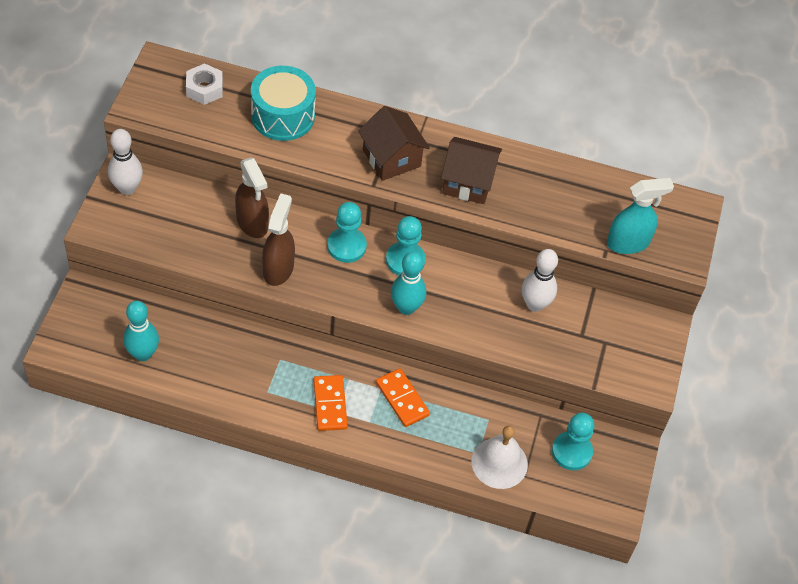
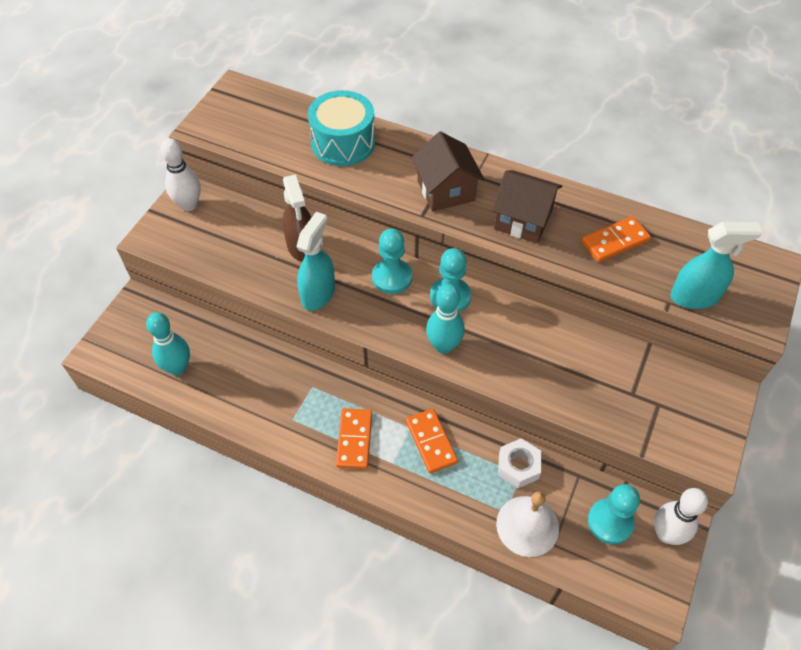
camera: 15 degrees right, 0 degrees up
(204, 89) = (272, 114): white nut -> white nut (518, 466)
(278, 268) = (318, 294): brown spray bottle -> turquoise spray bottle
(535, 304) = (583, 355): white bowling pin -> white bowling pin (666, 534)
(554, 196) = (615, 241): none -> orange domino

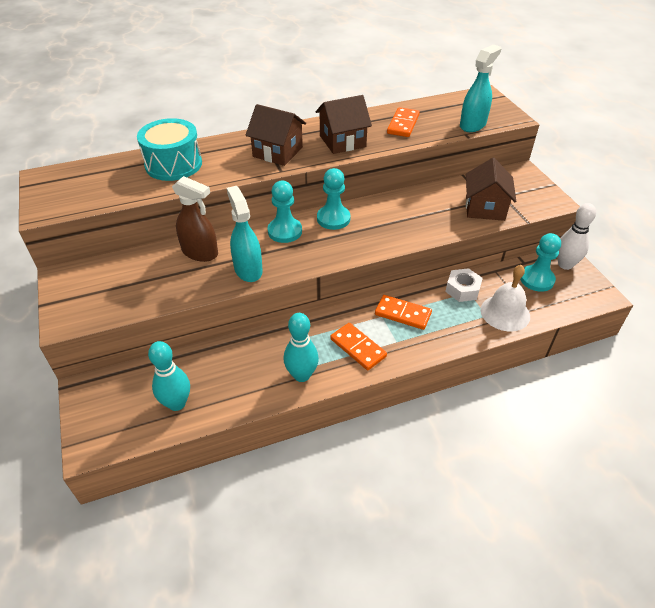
camera: 45 degrees left, 10 degrees down
(189, 205) = (73, 282): white bowling pin -> none
(444, 346) = (364, 243): turquoise bowling pin -> turquoise bowling pin (301, 375)
(617, 402) = (485, 208): none -> brown house

